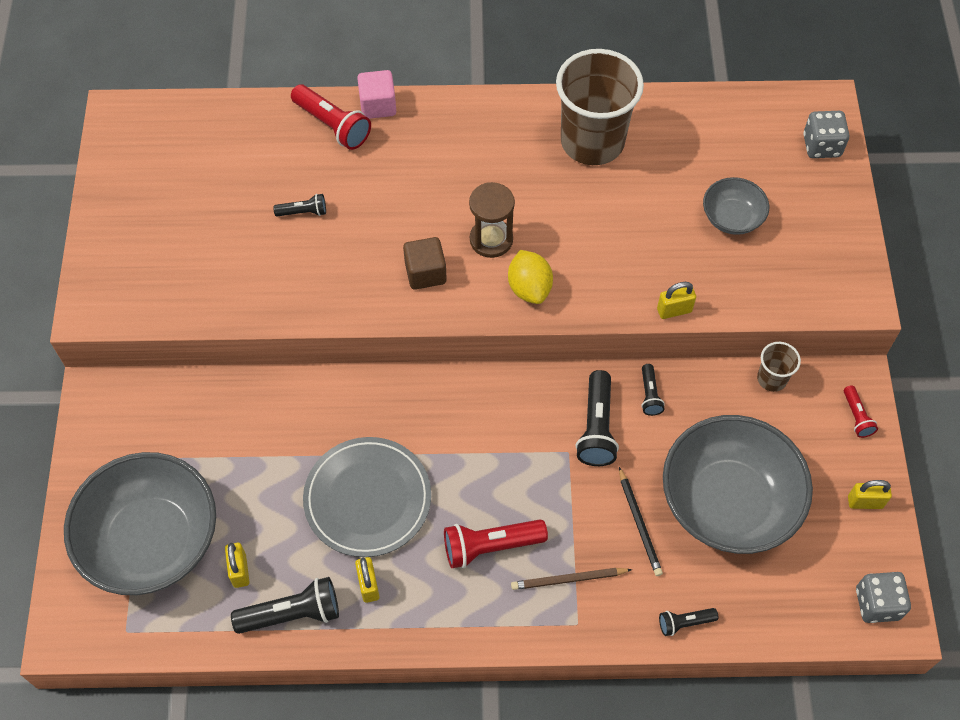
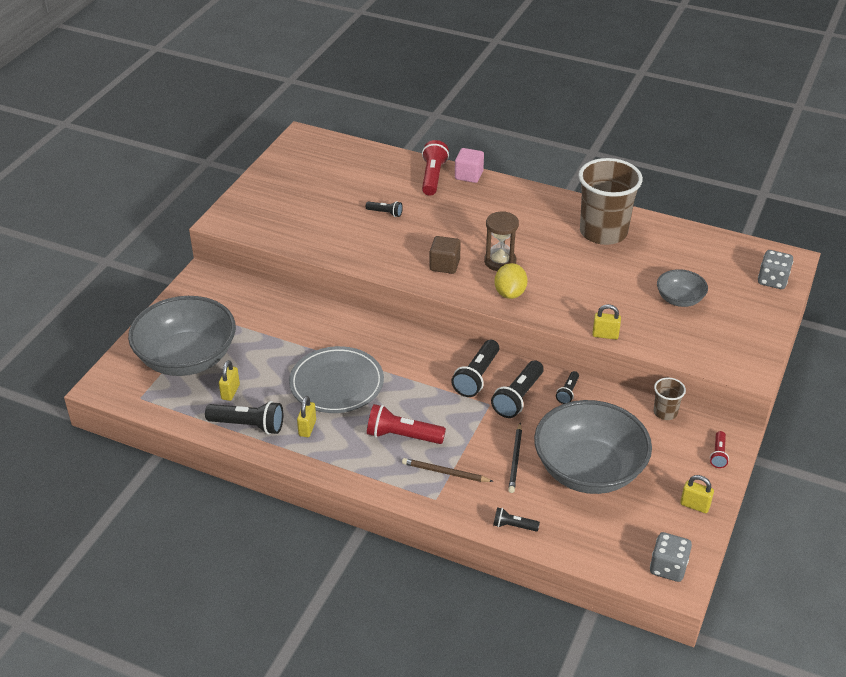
camera: 25 degrees right, 20 degrees down
(332, 125) = (433, 177): red flashlight -> red flashlight turned 150 degrees counterclockwise
(532, 416) = (477, 377): none -> black flashlight

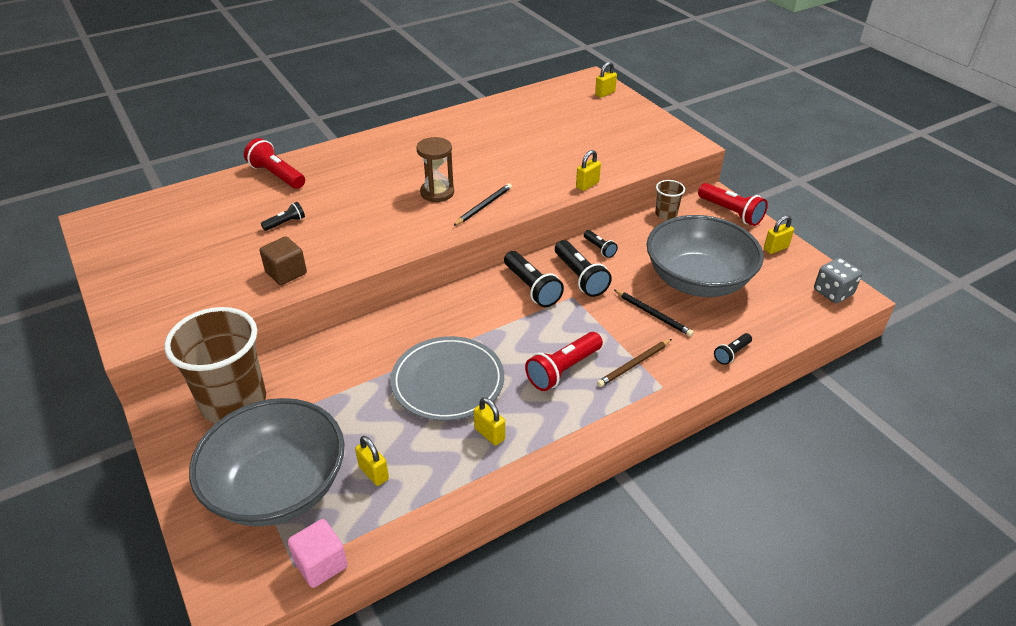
camera: 55 degrees left, 0 degrees up
(248, 425) = (440, 481): black flashlight -> none
(444, 265) = (403, 223): brown cube -> brown cube (286, 273)
(469, 175) = (304, 157): pink cube -> pink cube (321, 564)
(510, 293) = (483, 206): yellow lemon -> black pencil
(603, 232) = (466, 131): brown cup -> brown cup (234, 402)
(679, 299) = (583, 136): grey bowl -> none
(718, 454) = (731, 212): red flashlight -> red flashlight, size x1.81
(772, 280) = (605, 93): grey dice -> yellow padlock

